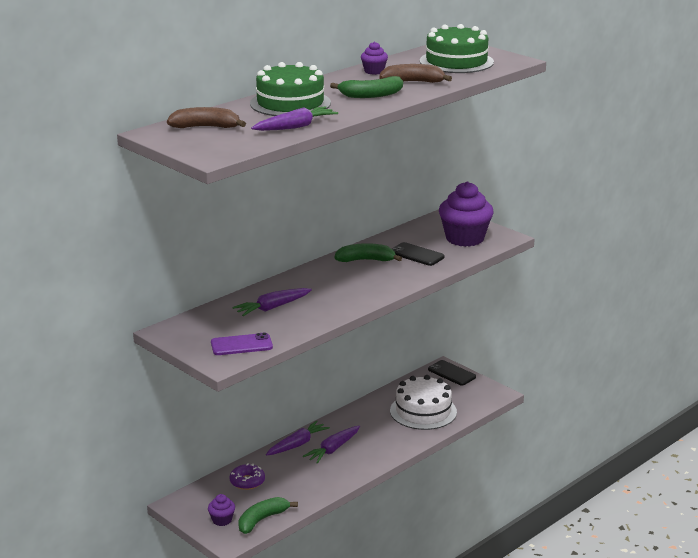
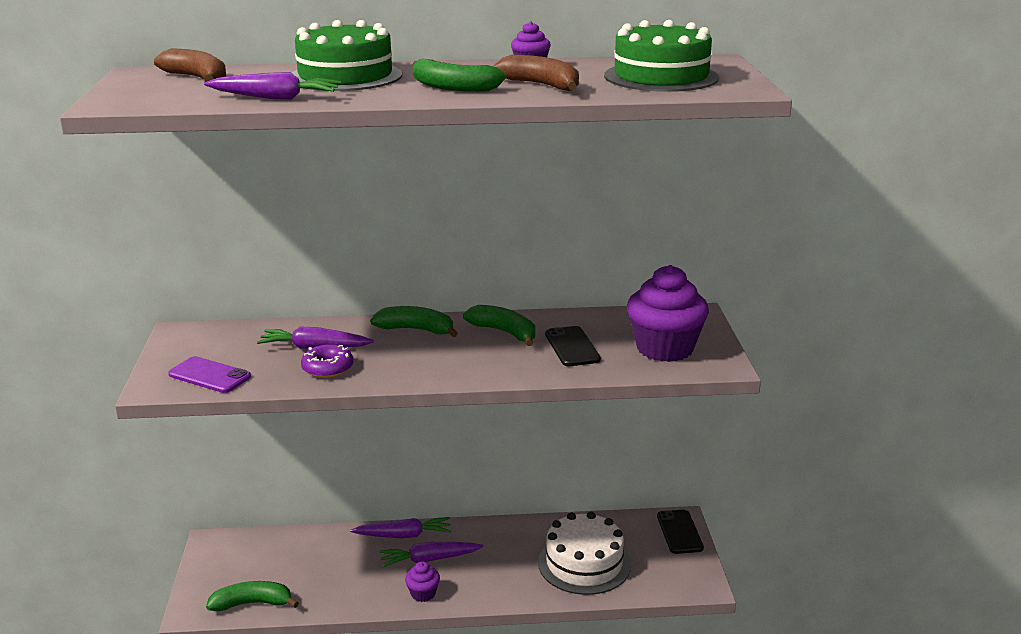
camera: 40 degrees right, 0 degrees up
(222, 520) = (221, 582): purple cupcake -> purple cupcake (423, 594)
(247, 481) = (302, 552): purple donut -> purple donut (327, 368)
(313, 277) = (416, 330): none -> green banana

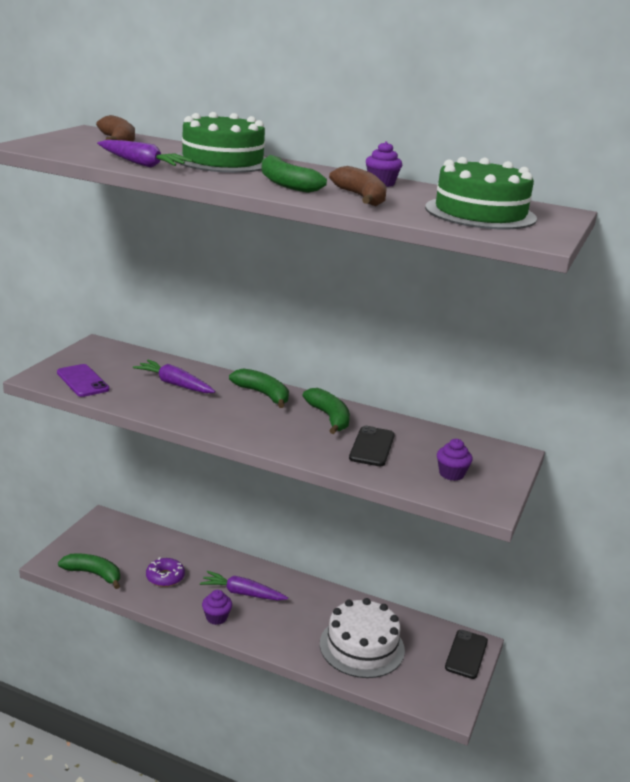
camera: 25 degrees right, 0 degrees up
(327, 368) = (167, 402): purple donut -> purple donut (165, 577)
(403, 535) = (239, 567): purple carrot -> none
(664, 348) = (451, 474): purple cupcake -> purple cupcake, size x0.46

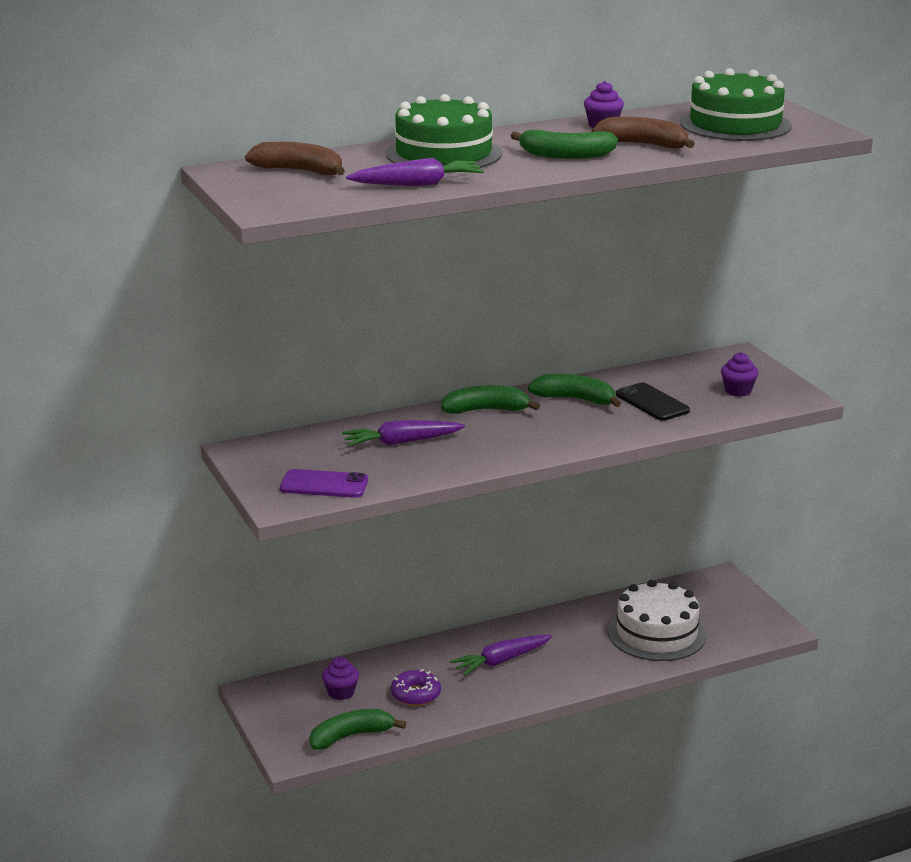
camera: 45 degrees left, 0 degrees up
(216, 617) = (519, 691): purple cupcake -> purple cupcake (341, 692)
(466, 654) = (728, 588): black phone -> none

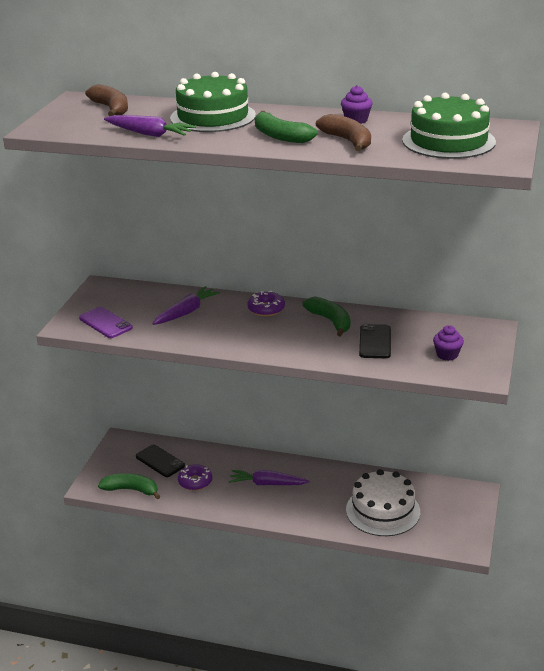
camera: 40 degrees right, 5 degrees up
(341, 692) = (160, 461): purple cupcake -> black phone
(401, 442) = (186, 312): purple carrot -> purple carrot turned 105 degrees clockwise
(486, 410) = (266, 309): green banana -> purple donut

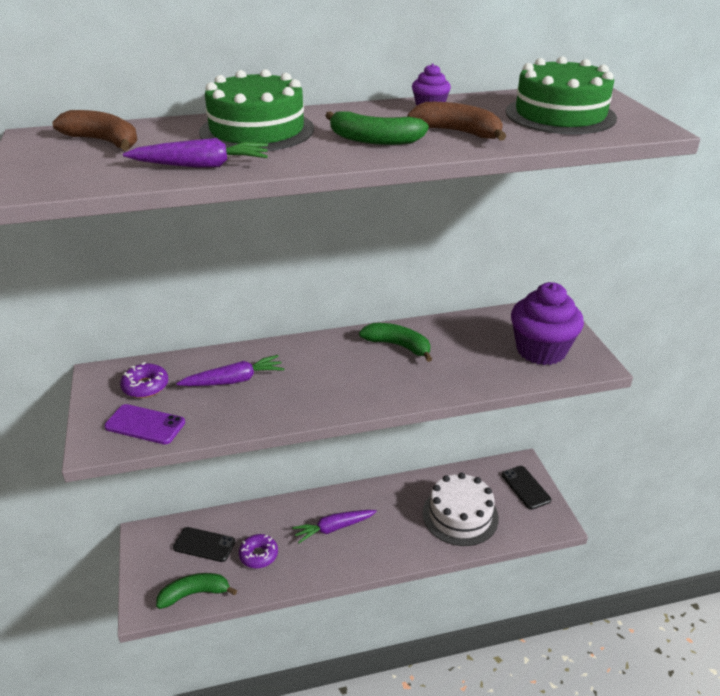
camera: 30 degrees left, 5 degrees up
(186, 312) = (234, 380): purple carrot -> purple carrot turned 60 degrees clockwise
(266, 309) = (319, 351): purple donut -> purple donut (145, 386)
(375, 342) = (462, 357): black phone -> black phone (525, 487)
(447, 355) = (541, 350): purple cupcake -> purple cupcake, size x2.16

